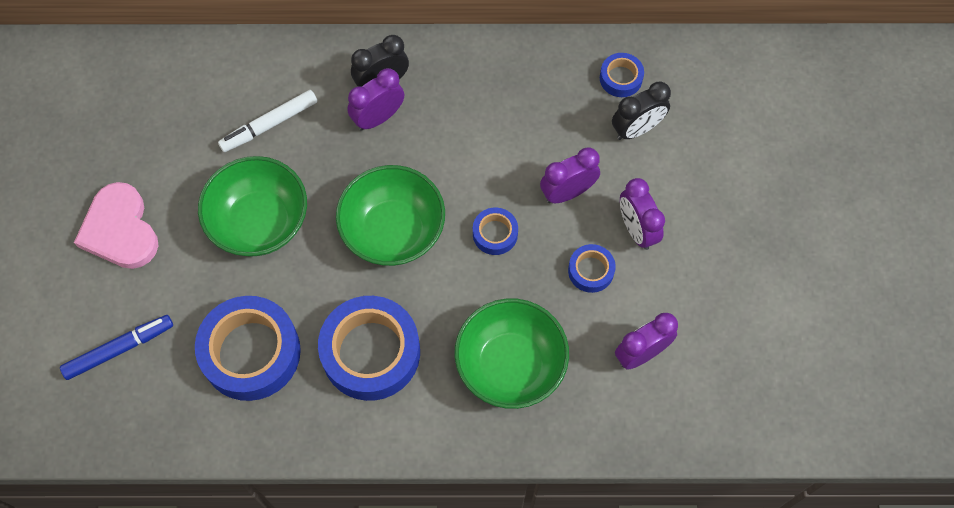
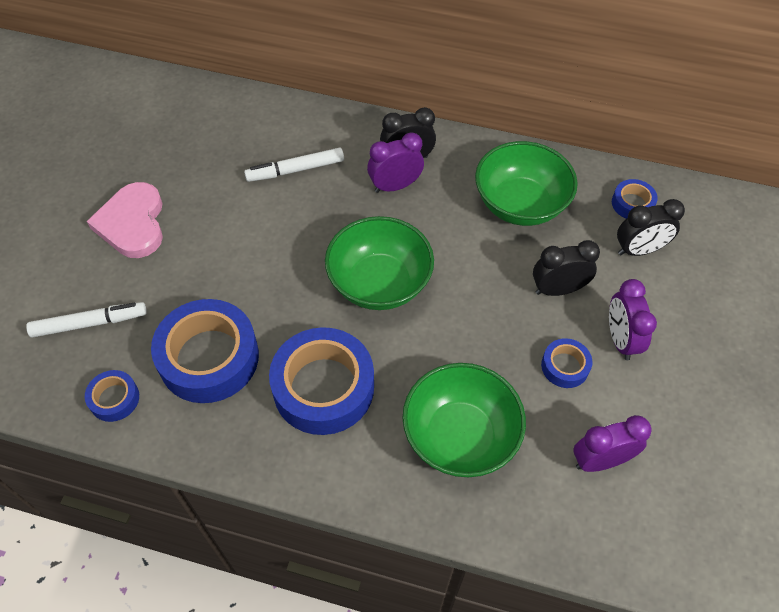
camera: 15 degrees right, 10 degrees down
(119, 349) = (90, 323): blue marker -> white marker
(260, 222) = (258, 246): green bowl -> green bowl (520, 204)
(495, 234) = (477, 309): blue tape -> blue tape (114, 399)
(567, 192) = (558, 289): purple clock -> black clock

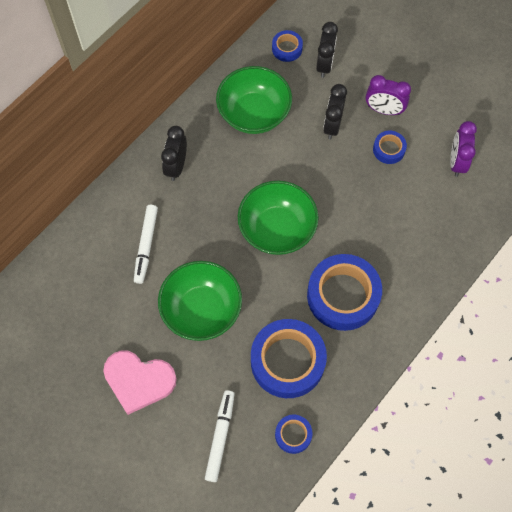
camera: 65 degrees left, 10 degrees up
(395, 186) = (197, 184): purple clock -> none
(460, 436) = (410, 230): green bowl -> green bowl (201, 310)

